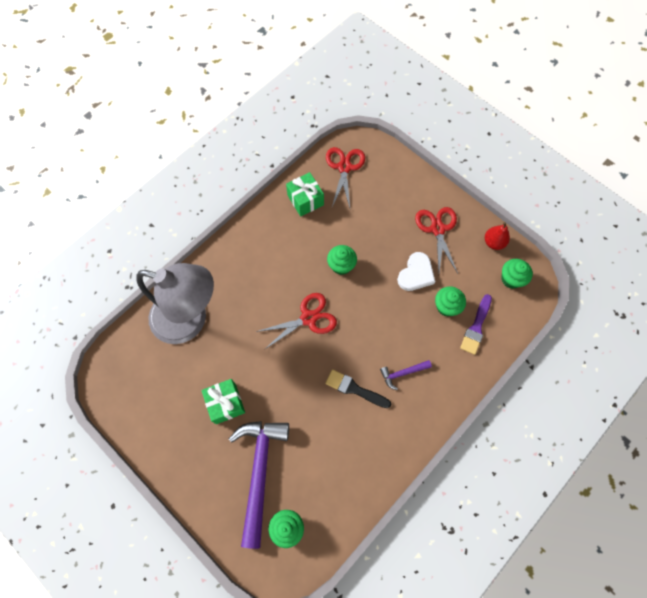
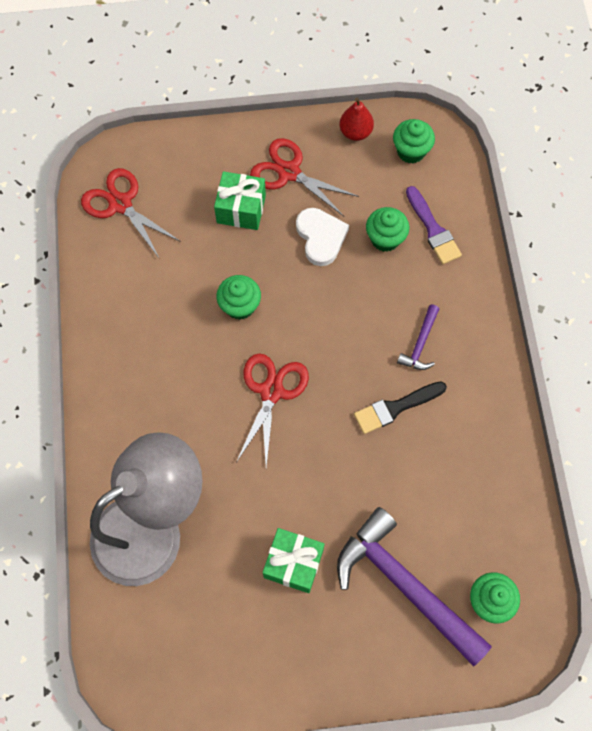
camera: 50 degrees left, 0 degrees up
(305, 200) = (121, 279): green gift -> green gift (241, 209)

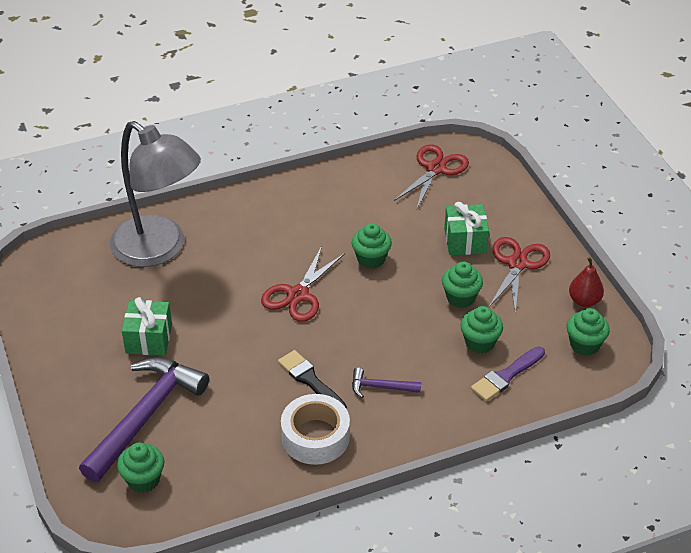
camera: 75 degrees right, 25 degrees down
(271, 392) = (298, 295): red scissors -> red scissors turned 120 degrees clockwise
(321, 237) = (460, 298): white heart -> green cupcake
(469, 420) = (315, 437): none -> white tape

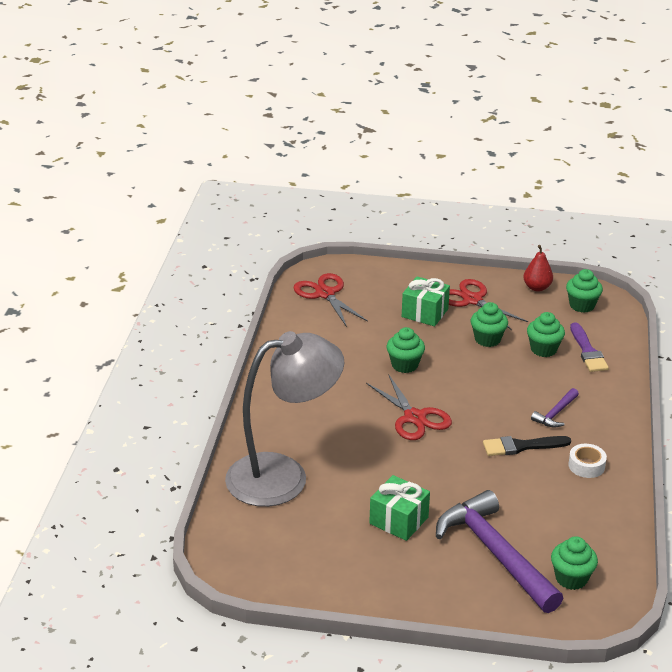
camera: 60 degrees left, 10 degrees down
(315, 437) = (586, 466): white tape -> white tape, size x0.57

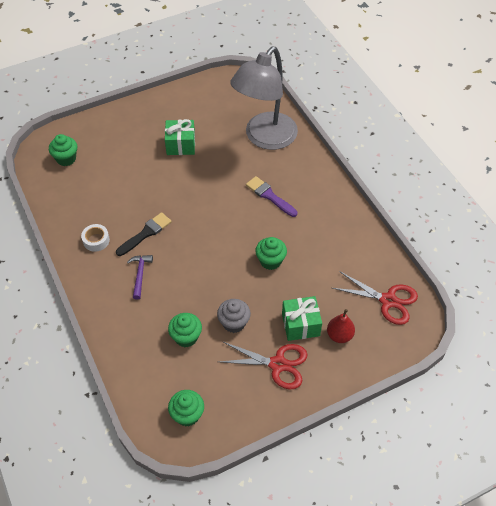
camera: 145 degrees right, 20 degrees up
(414, 417) = (228, 219): red scissors -> none
(487, 339) = (234, 323): green cupcake -> grey cupcake
(495, 553) = (116, 153): purple hammer -> none
(537, 287) = (238, 416): red pear -> red pear (339, 335)
(587, 351) = (152, 356): purple brush -> purple brush (269, 196)

